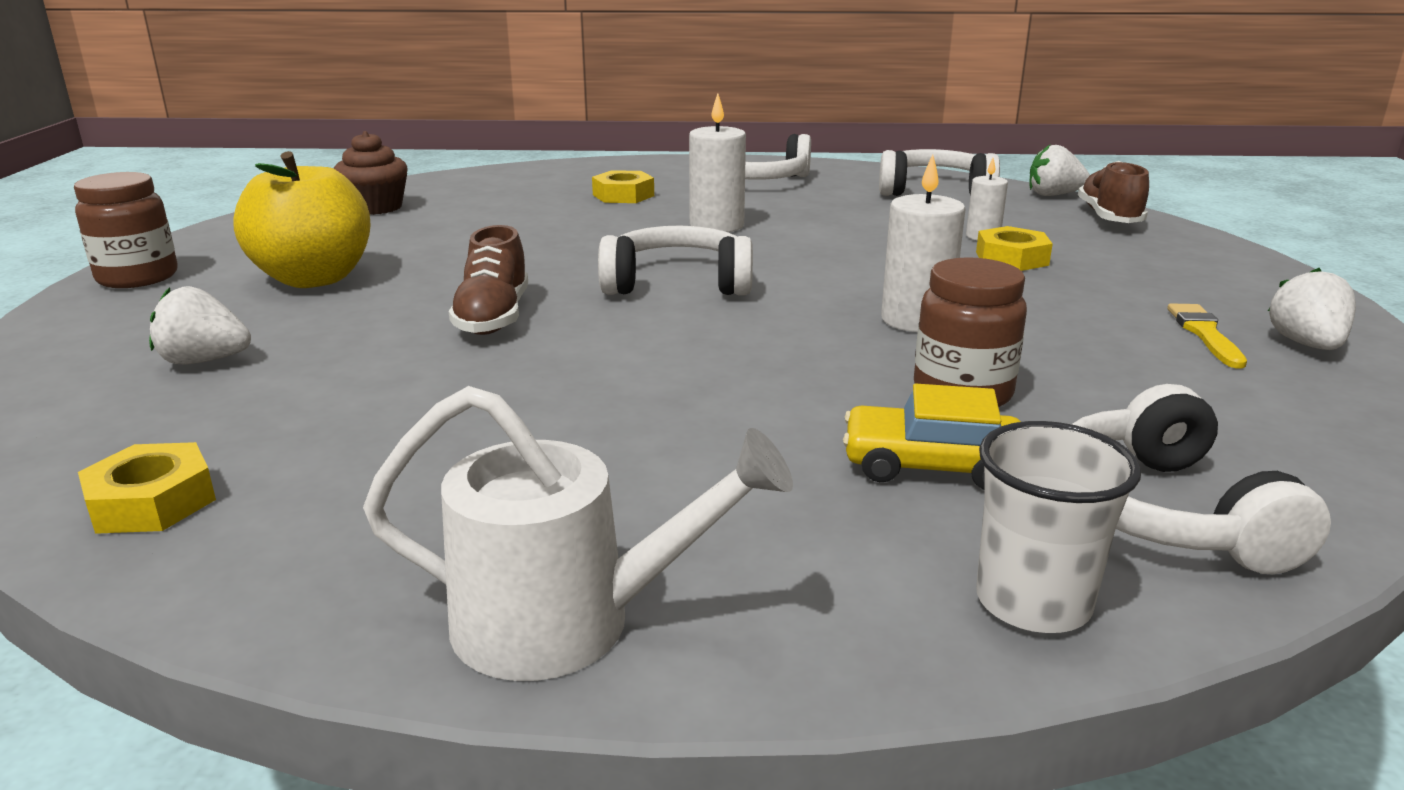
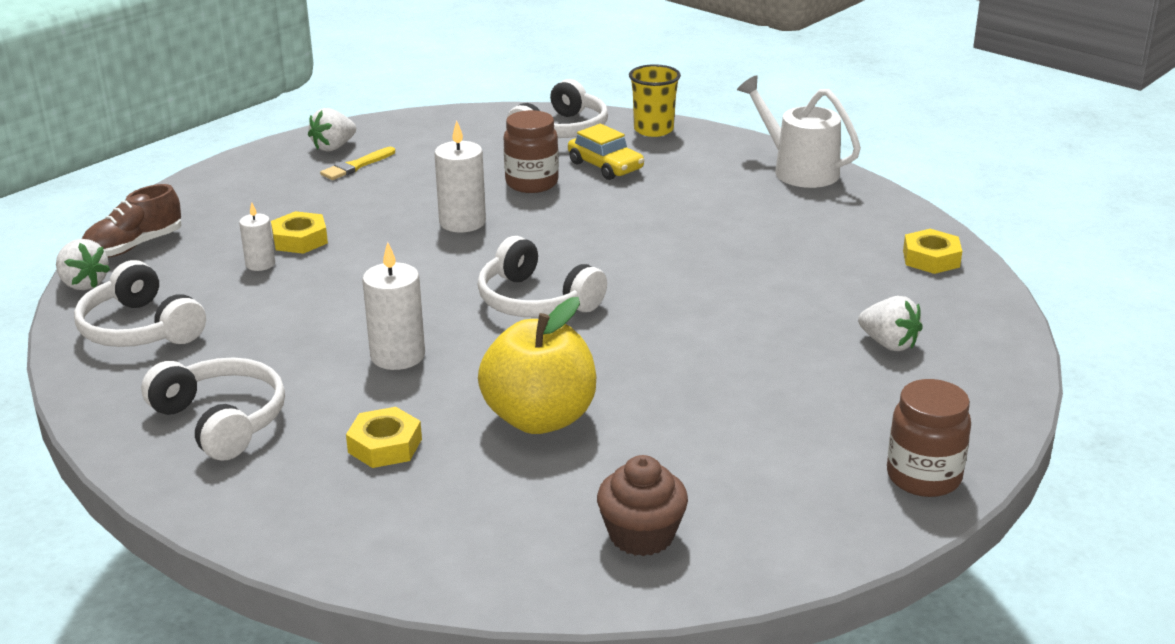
camera: 140 degrees left, 5 degrees up
(314, 278) = (778, 413): yellow apple -> yellow apple (540, 418)
(493, 317) = (687, 315): brown shoe -> none
(1033, 602) = (653, 130): white cup -> yellow cup

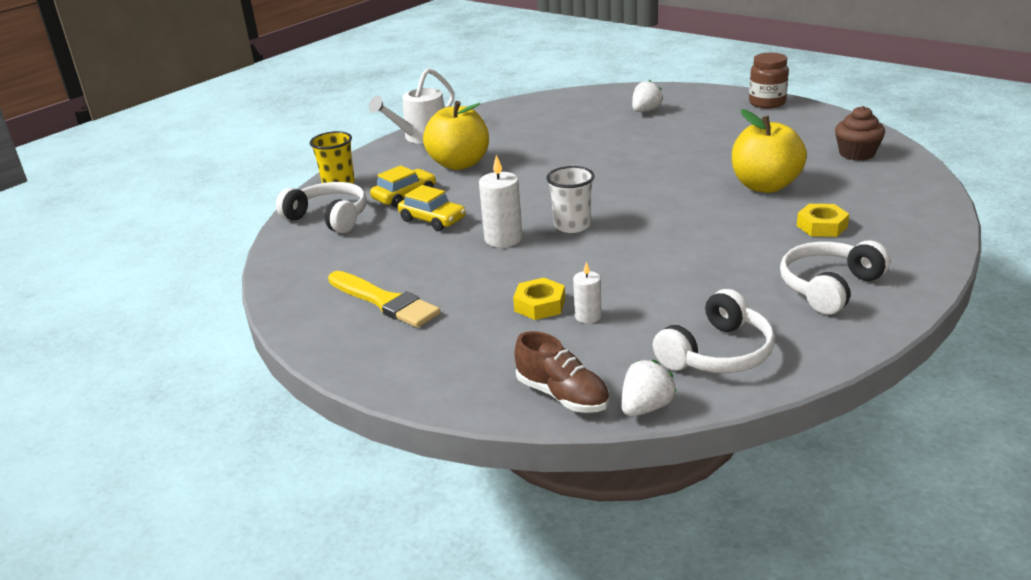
camera: 90 degrees left, 0 degrees up
(333, 147) = (336, 321): white strawberry -> none
(356, 166) = (385, 302): yellow brush -> yellow brush, size x1.71
(397, 356) = (713, 237): white candle -> none
(477, 263) = (572, 225): none -> white cup
(532, 183) = (432, 220): brown jar -> yellow car
(535, 301) = (623, 200): white headphones -> none
(695, 196) = (459, 164): none -> yellow apple
(931, 259) = (546, 104): yellow nut -> none

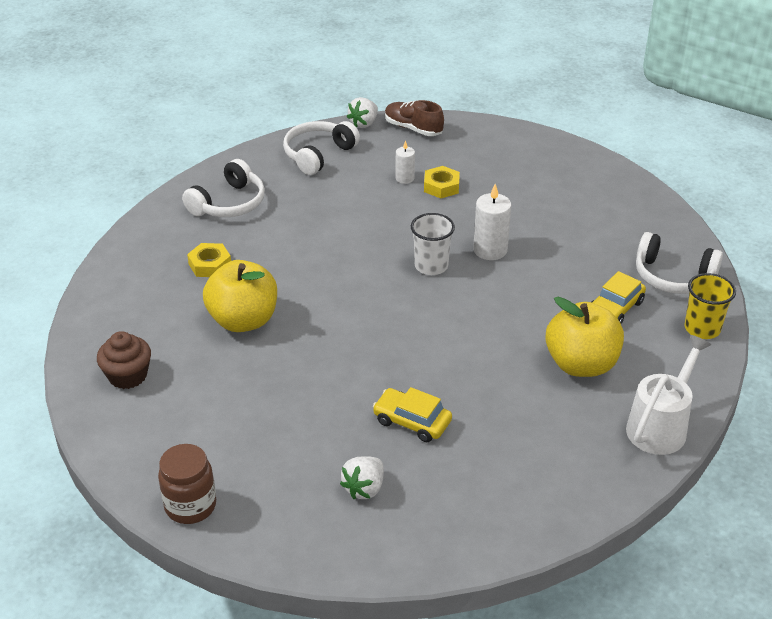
camera: 170 degrees right, 10 degrees up
(385, 302) = (560, 188): yellow brush -> none
(432, 220) = (567, 273): yellow car -> yellow car (412, 421)

